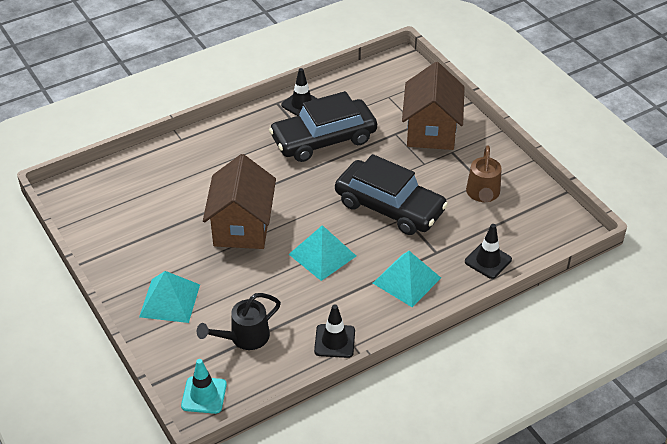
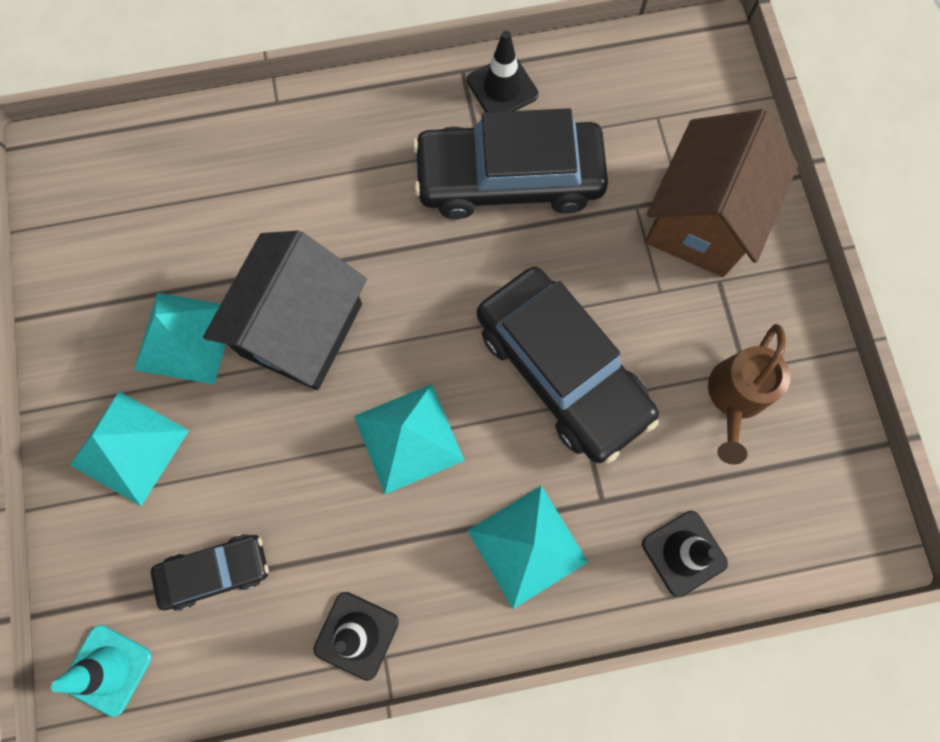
camera: 20 degrees right, 30 degrees up
(178, 247) = (185, 338): none -> turquoise pyramid
(242, 227) = (301, 329): brown house -> black house
(244, 337) = (215, 571): black watering can -> black car

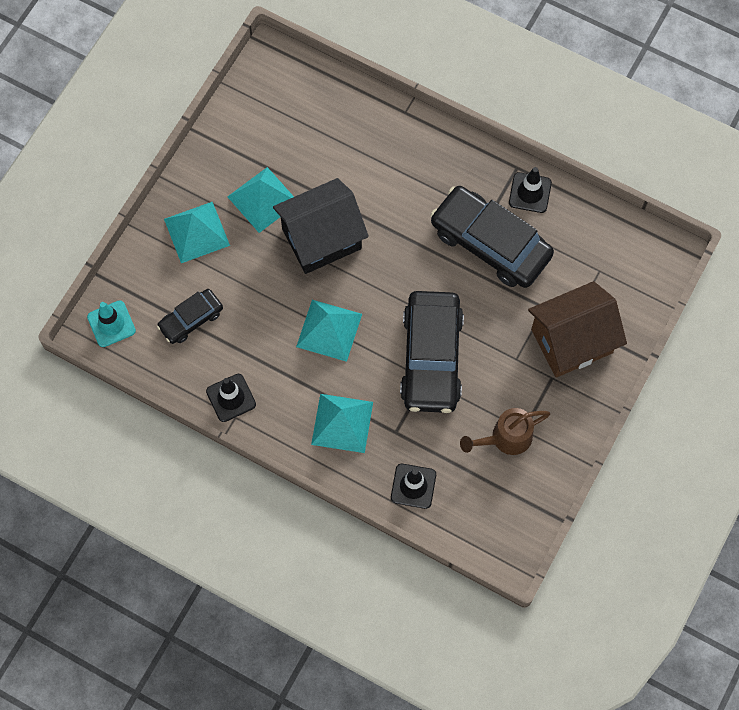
camera: 40 degrees right, 5 degrees down
(215, 571) = (191, 319): black car -> black car turned 120 degrees clockwise

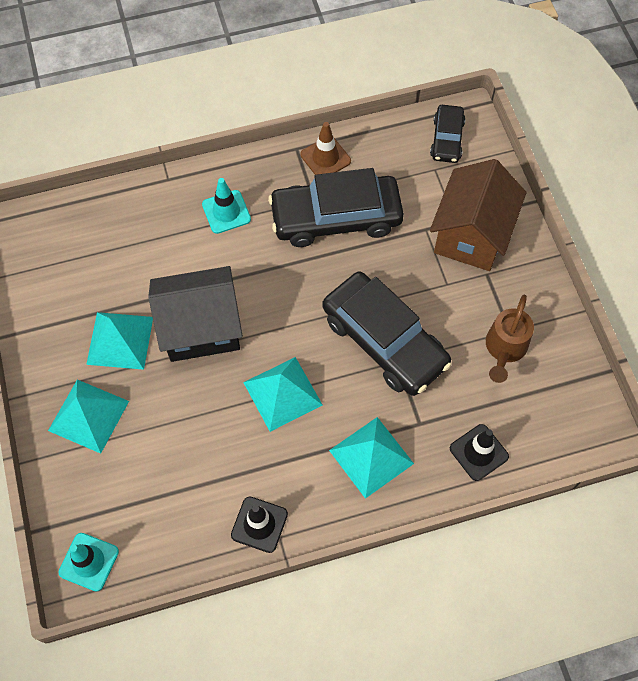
camera: 45 degrees left, 5 degrees down
(191, 319) = (157, 491): black car -> black car (446, 139)
(321, 238) = (201, 328): black house -> black house turned 60 degrees clockwise
(420, 171) = (226, 212): none -> turquoise traffic cone
(530, 193) = (325, 158): black traffic cone -> brown traffic cone

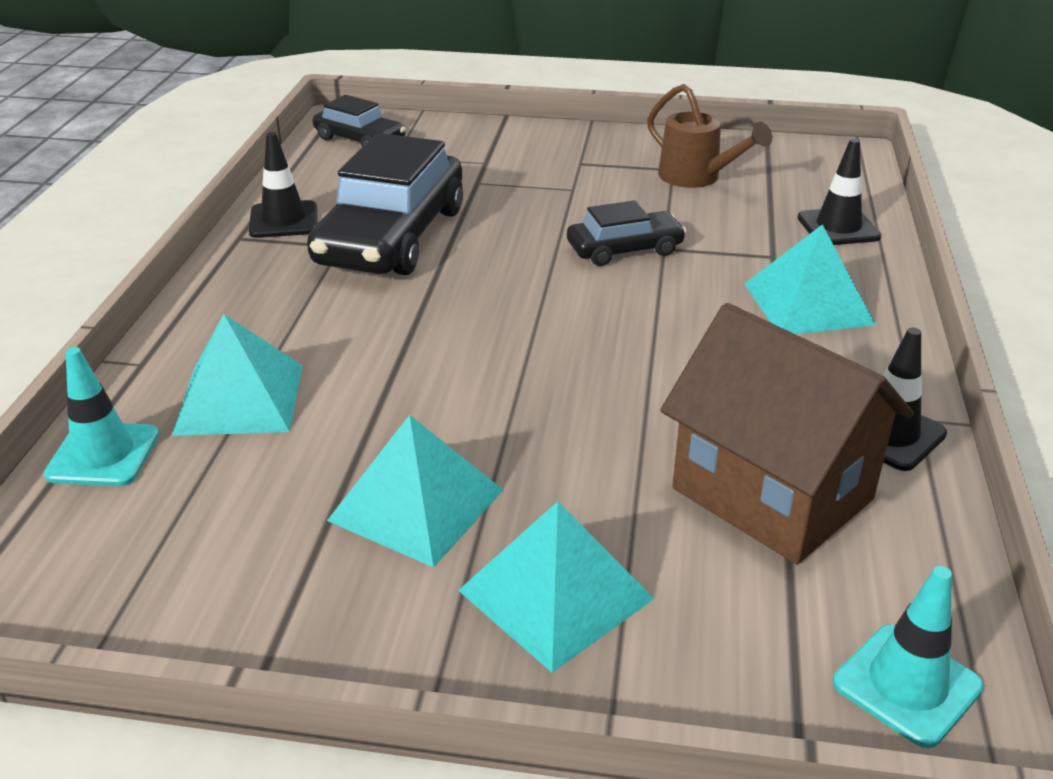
camera: 65 degrees left, 30 degrees down
(201, 328) = (472, 402): black house -> none
(226, 212) = (275, 322): turquoise traffic cone -> turquoise traffic cone (103, 455)
(282, 393) = (655, 351): turquoise pyramid -> turquoise pyramid (239, 399)
(325, 158) = (283, 220): brown traffic cone -> black traffic cone
(384, 341) = (624, 249): black car -> black car, size x0.53
(471, 235) = (515, 158): brown house -> brown house (772, 494)

